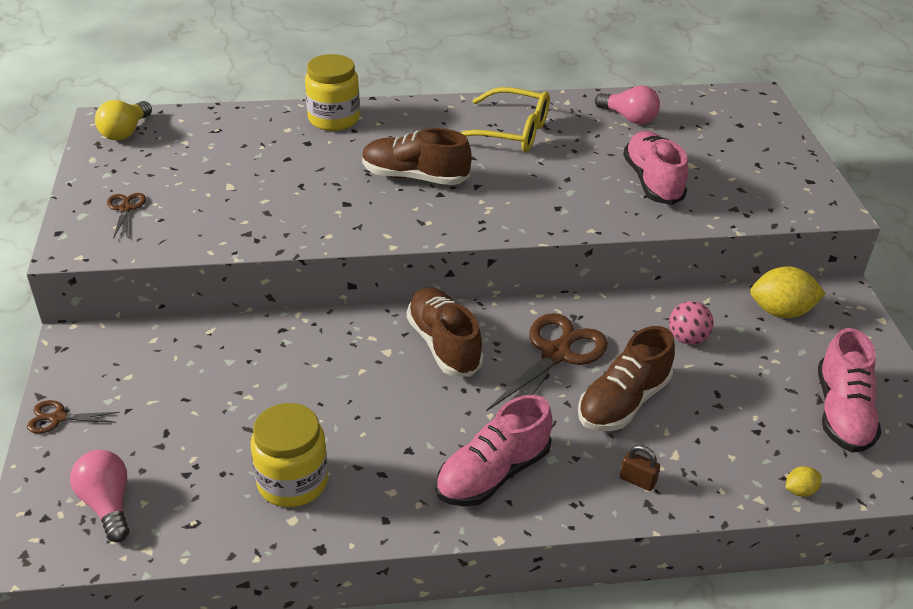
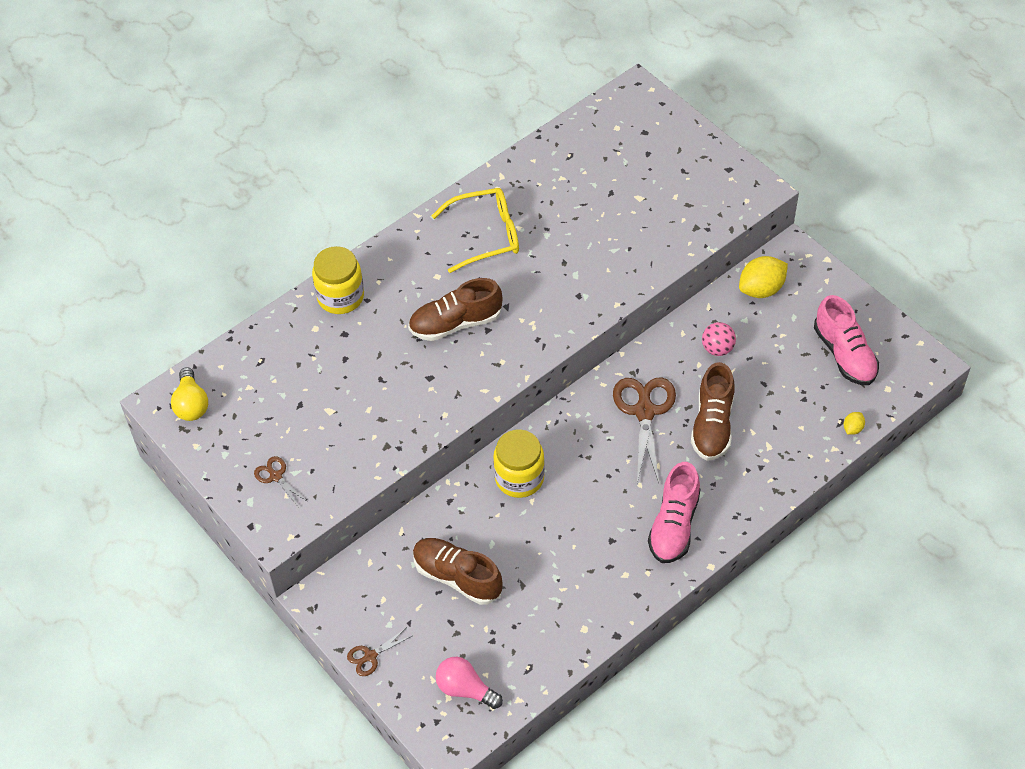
camera: 30 degrees left, 15 degrees up
(292, 482) = (561, 605): yellow jar -> yellow jar (519, 478)
(444, 344) = (567, 448): brown shoe -> brown shoe (457, 577)
(629, 118) = (560, 169): pink light bulb -> none
(637, 480) = (759, 478): brown padlock -> none
(652, 181) = (624, 231): pink shoe -> none

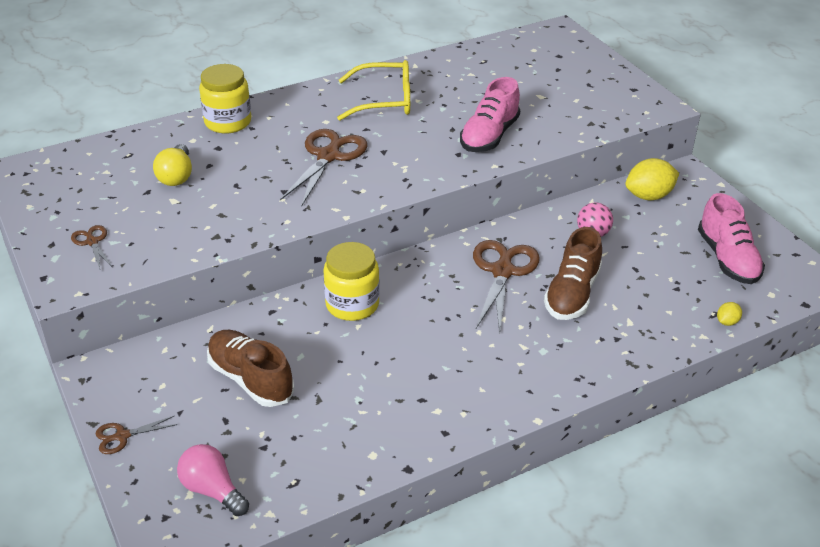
camera: 10 degrees right, 15 degrees down
(191, 404) = (44, 175): yellow light bulb -> yellow light bulb (176, 176)
(455, 323) = (328, 156): brown shoe -> brown scissors
(674, 525) = (506, 374): pink shoe -> pink shoe (489, 136)

